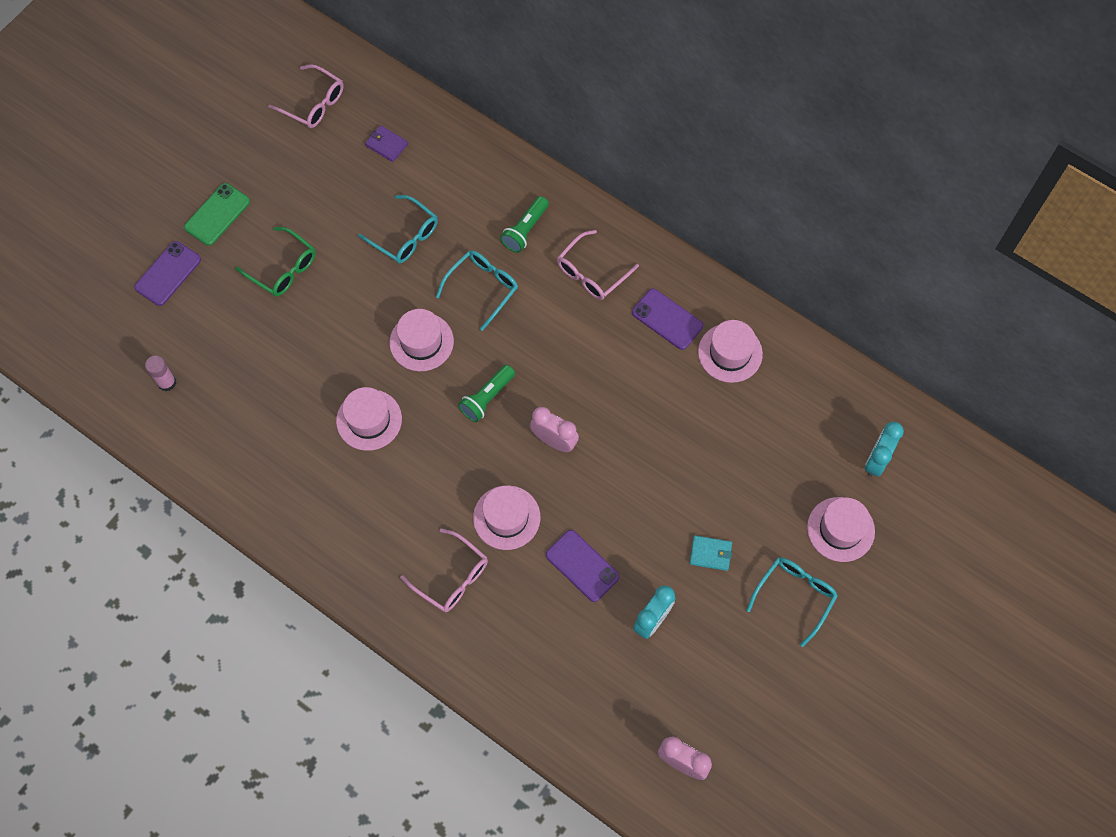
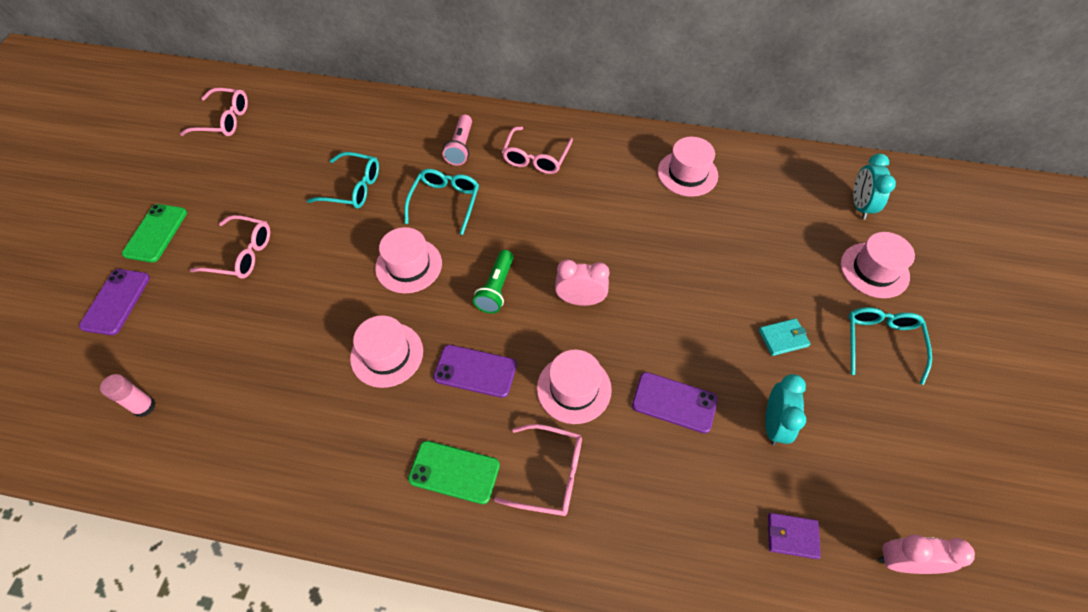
camera: 25 degrees left, 10 degrees down
(283, 268) = (241, 254): green glasses -> pink glasses
(380, 542) = (454, 472): none -> green phone
(386, 145) = (305, 128): purple wallet -> purple wallet (792, 536)
(525, 230) = (461, 147): green flashlight -> pink flashlight
(667, 319) = (620, 168): purple phone -> purple phone (475, 371)

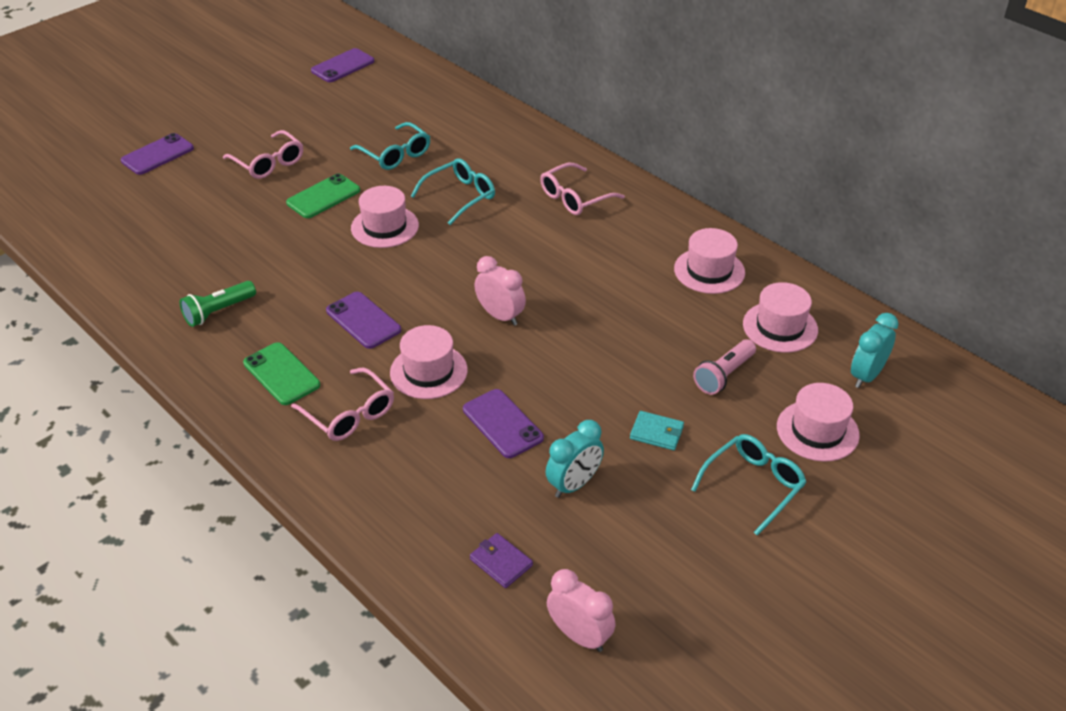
camera: 35 degrees right, 15 degrees down
(144, 407) = (117, 227): pink glue stick -> none
(156, 233) = (223, 123): green phone -> green phone (323, 196)
(224, 120) = (343, 66): pink glasses -> purple phone
(387, 354) = (308, 277): pink hat -> pink hat (780, 327)
(461, 147) = (515, 162): pink flashlight -> pink flashlight (724, 375)
(496, 288) = (438, 275): green flashlight -> green flashlight (218, 312)

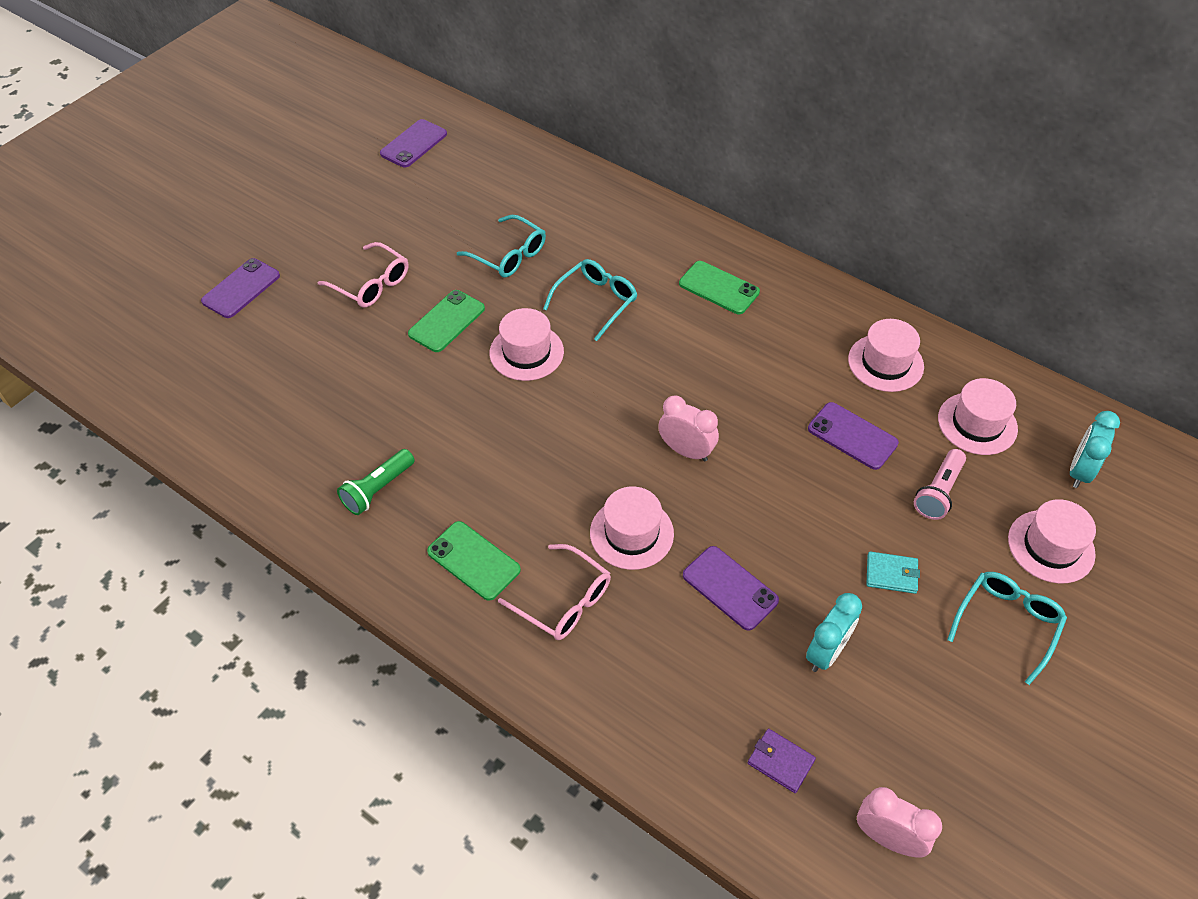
camera: 10 degrees left, 10 degrees up
(363, 320) = (541, 478): purple phone -> purple phone (852, 436)
(574, 198) = (719, 288): pink glasses -> green phone

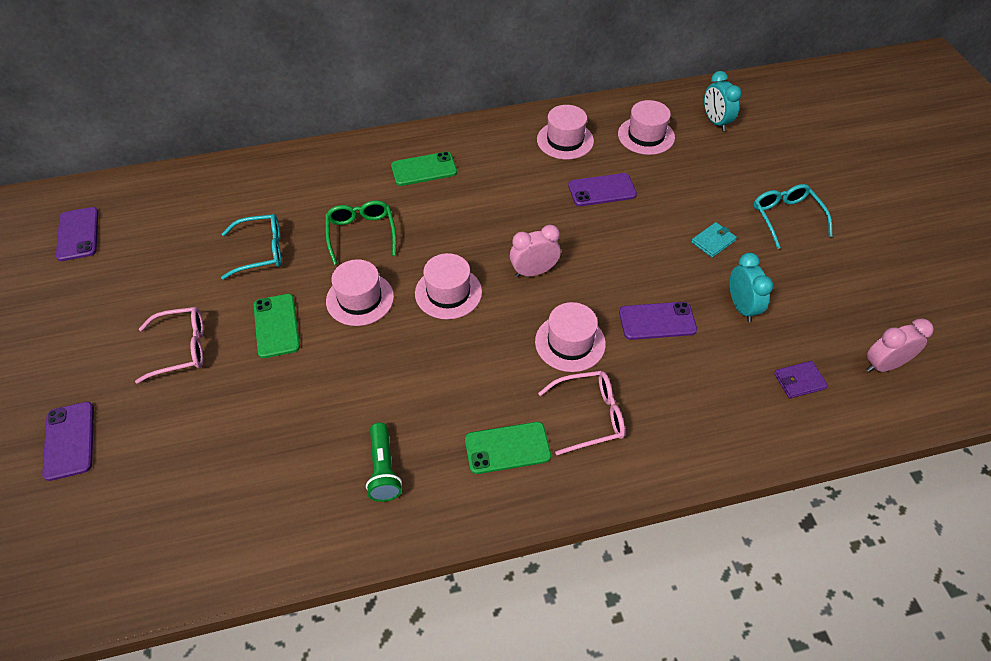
camera: 50 degrees left, 0 degrees up
(596, 302) = (361, 234): turquoise glasses -> green glasses
(938, 492) = (676, 183): pink flashlight -> none
(1051, 546) = (752, 166): pink hat -> pink hat (448, 293)

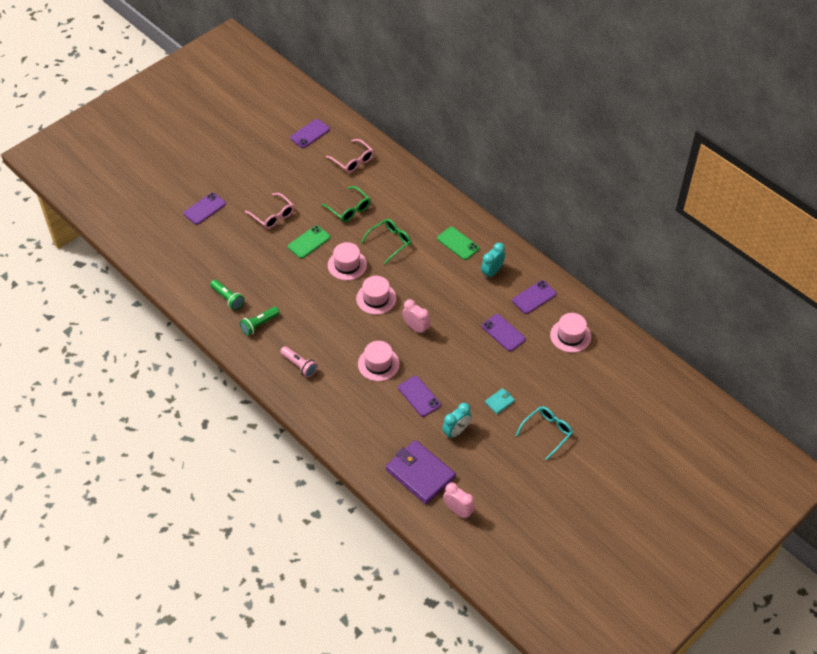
camera: 60 degrees right, 0 degrees up
(261, 251) = (349, 209): turquoise glasses -> green glasses
(291, 493) = (228, 298): none -> green flashlight
(507, 448) = (299, 365): green phone -> pink flashlight
(565, 140) = (534, 297): pink hat -> purple phone
(589, 416) = (338, 390): pink glasses -> pink glasses (353, 160)
(713, 241) = (499, 402): turquoise wallet -> turquoise wallet turned 60 degrees counterclockwise
(715, 122) = (613, 367): turquoise clock -> turquoise clock (492, 272)
(799, 381) = (420, 473): purple wallet -> purple wallet, size x2.26

